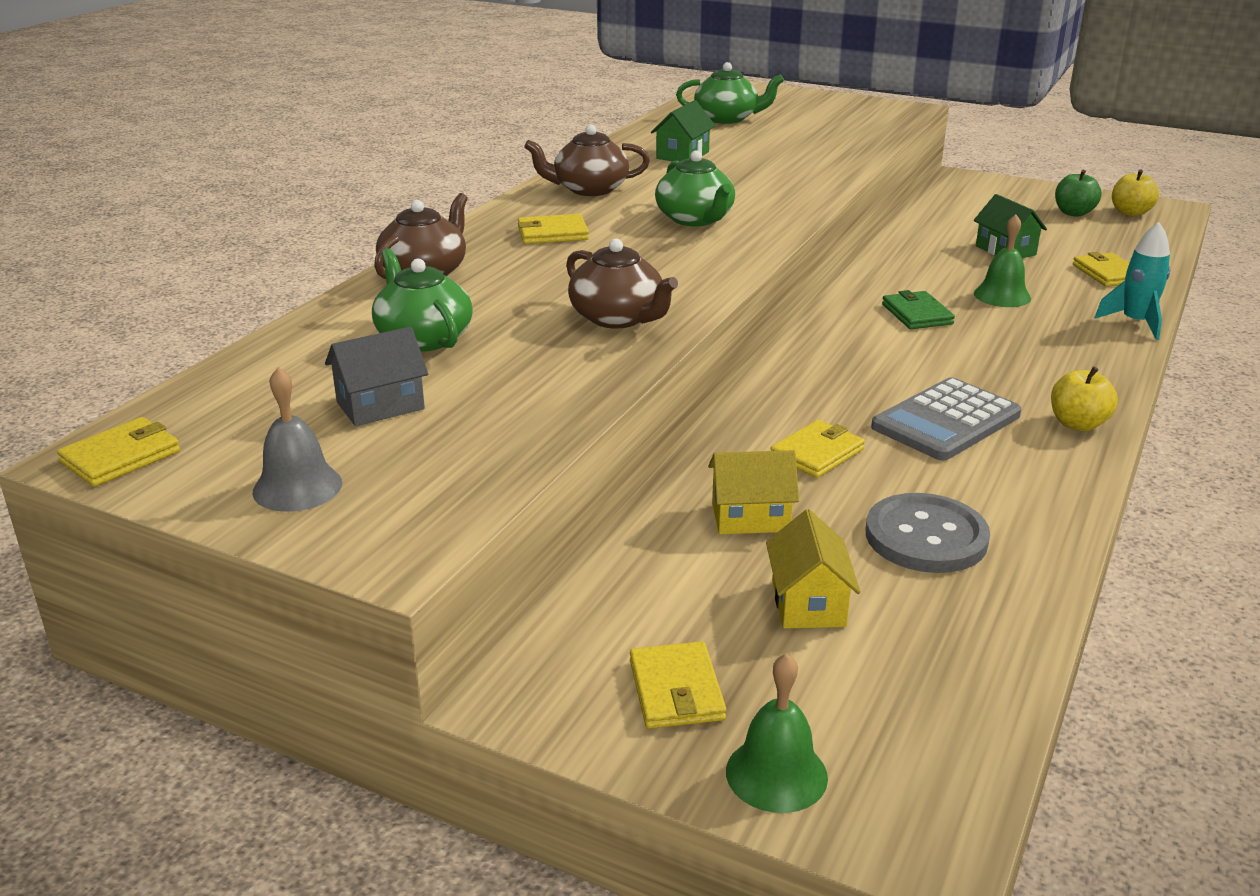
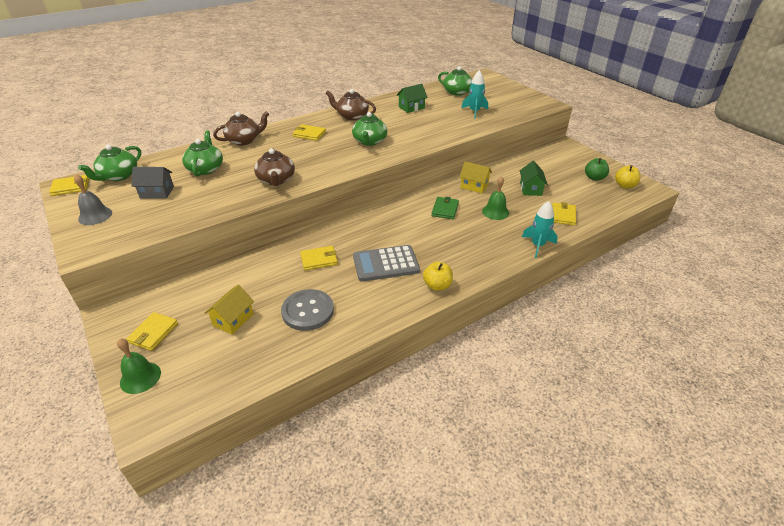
camera: 30 degrees right, 10 degrees up
(220, 403) = (118, 176): none -> green teapot
(750, 517) = (261, 277): yellow house -> yellow house (474, 186)
(806, 140) = (474, 111): none -> turquoise rocket

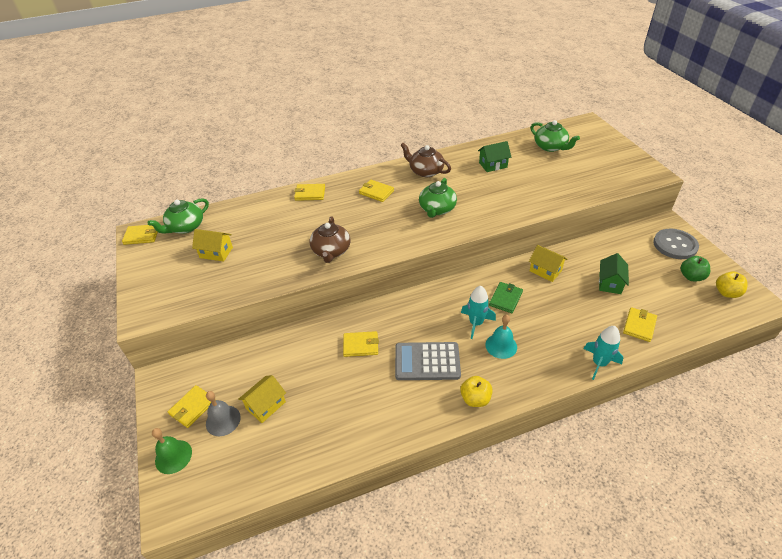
camera: 15 degrees right, 5 degrees up
(95, 216) = (157, 274): grey bell -> grey bell (223, 420)
(157, 192) = (216, 252): grey house -> yellow house
(206, 169) = (266, 227): green teapot -> none
(244, 140) = (310, 194): brown teapot -> yellow wallet
(308, 311) = (337, 408): grey button -> grey button (675, 245)
(450, 243) = (501, 346): none -> turquoise bell
(474, 111) = (563, 178): turquoise rocket -> turquoise rocket (476, 323)
(495, 212) = (561, 309): green bell -> none

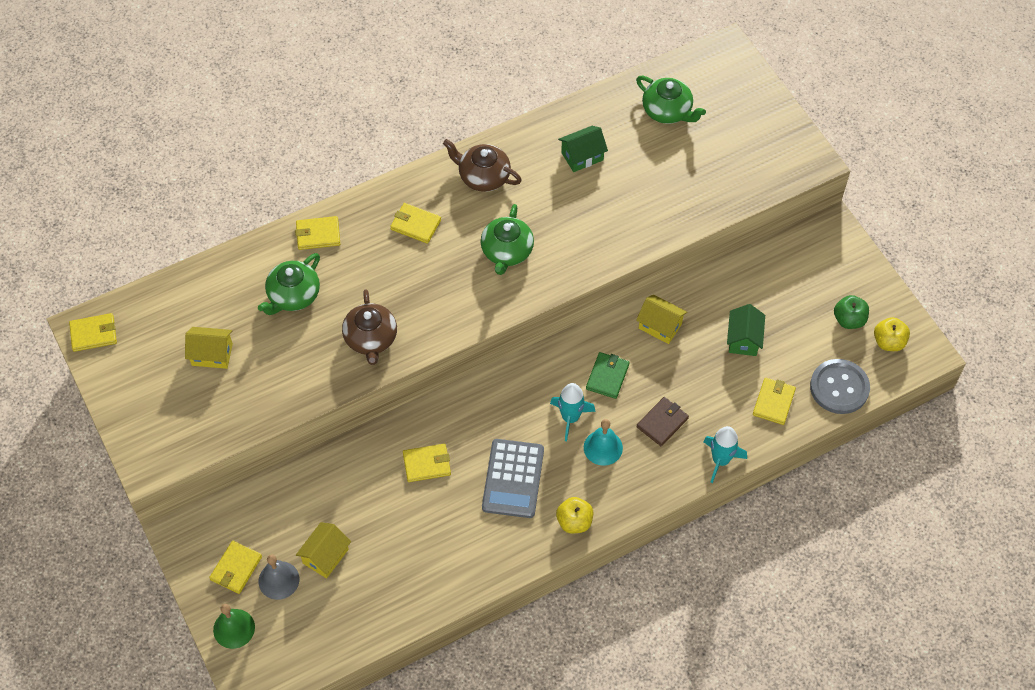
camera: 10 degrees left, 15 degrees up
(185, 227) = (152, 312): green teapot -> green teapot (293, 295)
(427, 362) = (513, 479): grey calculator -> grey calculator turned 75 degrees counterclockwise
(549, 332) = (662, 422): none -> brown wallet
(675, 245) = (836, 267): grey button -> grey button (839, 387)

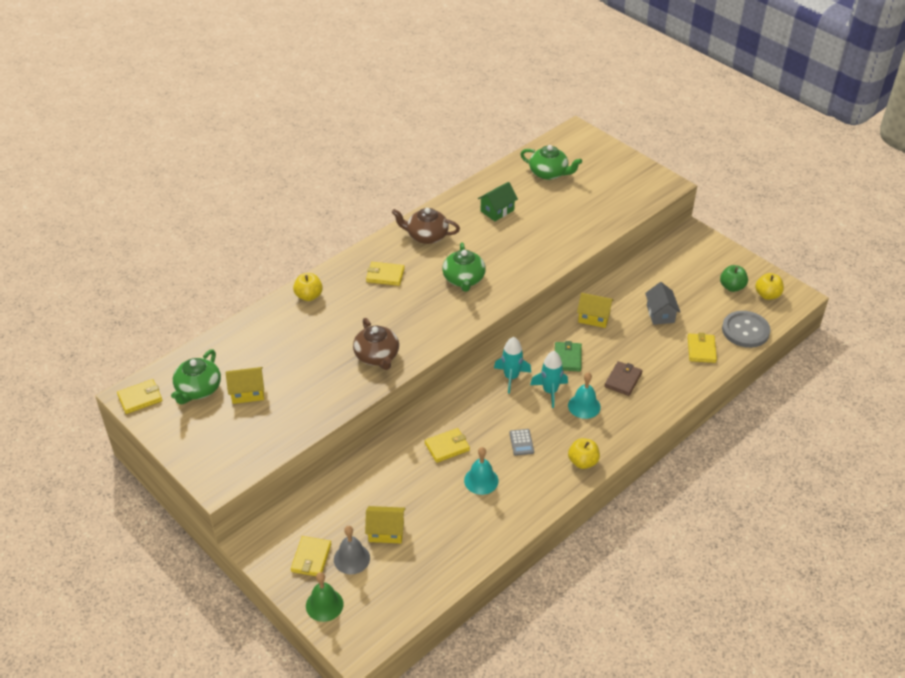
camera: 15 degrees left, 15 degrees down
(293, 295) = (302, 339): green teapot -> green teapot (198, 389)
(318, 234) = (309, 296): yellow wallet -> yellow apple
(325, 556) = (386, 531): yellow house -> yellow house turned 75 degrees clockwise
(450, 517) = (481, 480): none -> turquoise bell
(513, 479) = (521, 442): grey calculator -> grey calculator, size x0.46
(720, 460) = (679, 396): turquoise rocket -> turquoise rocket (511, 377)
(743, 339) = (660, 314): green house -> grey house

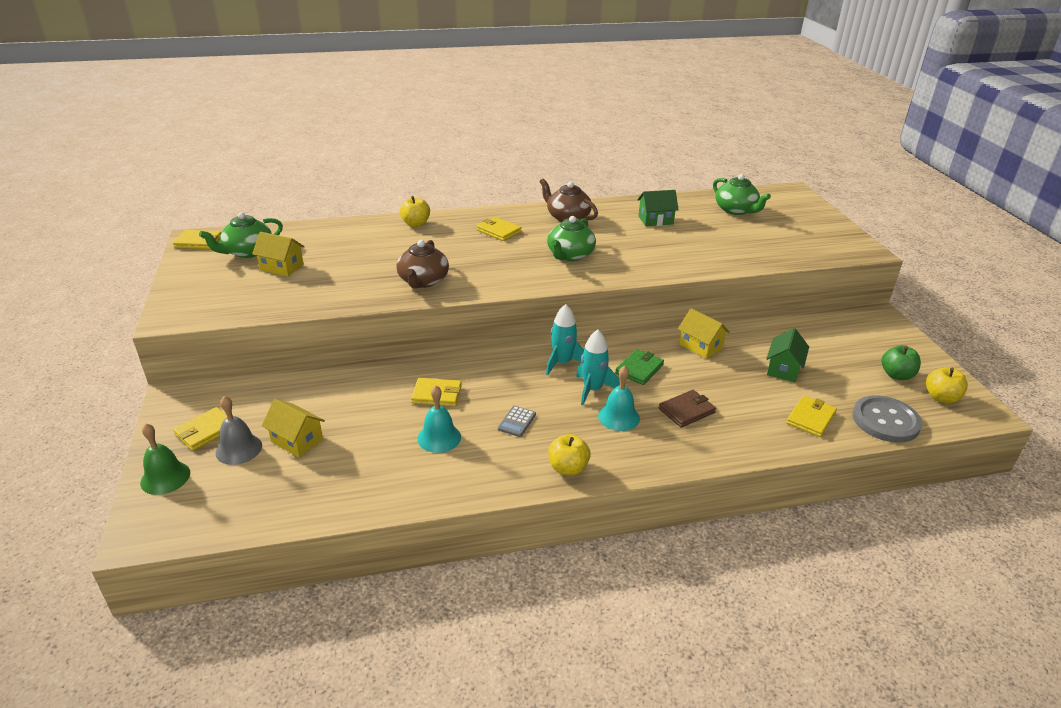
camera: 30 degrees right, 10 degrees down
(660, 314) = (783, 369): grey house -> green house

